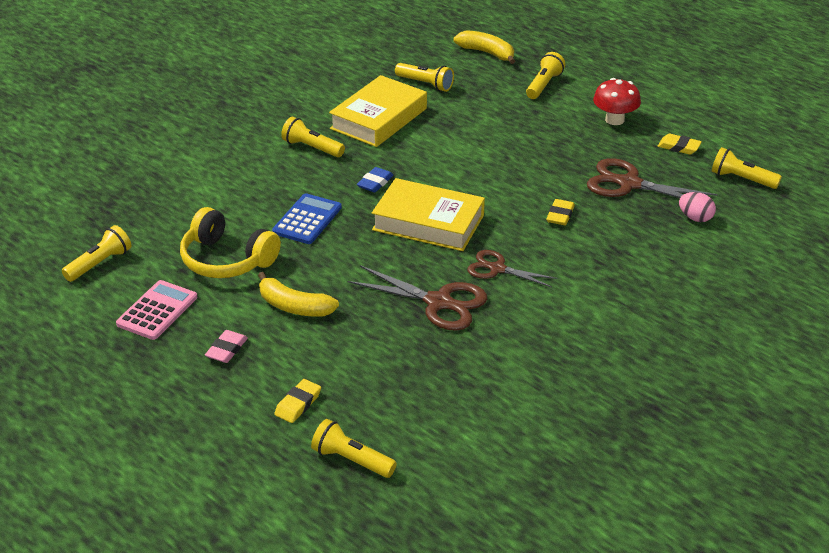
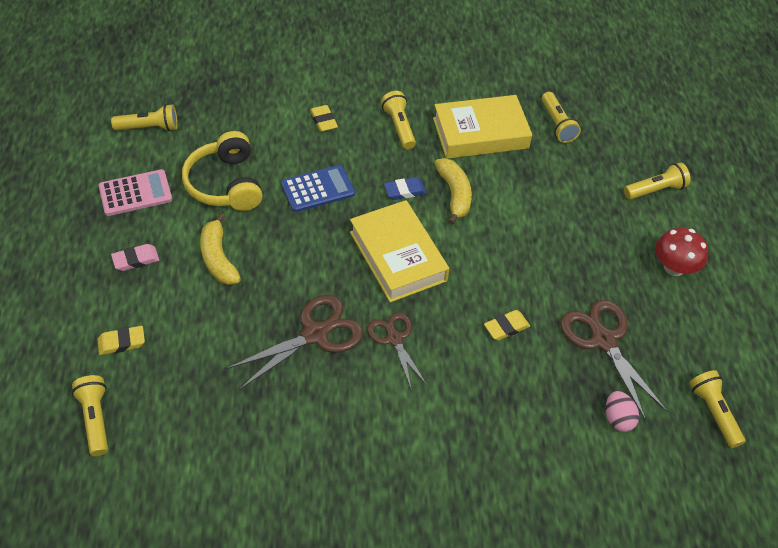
camera: 40 degrees right, 15 degrees up
(438, 302) = (315, 334): brown scissors -> brown scissors turned 105 degrees counterclockwise
(487, 53) = (646, 126): yellow banana -> yellow banana (454, 194)
(679, 147) = (697, 336): yellow eraser -> yellow eraser (323, 121)

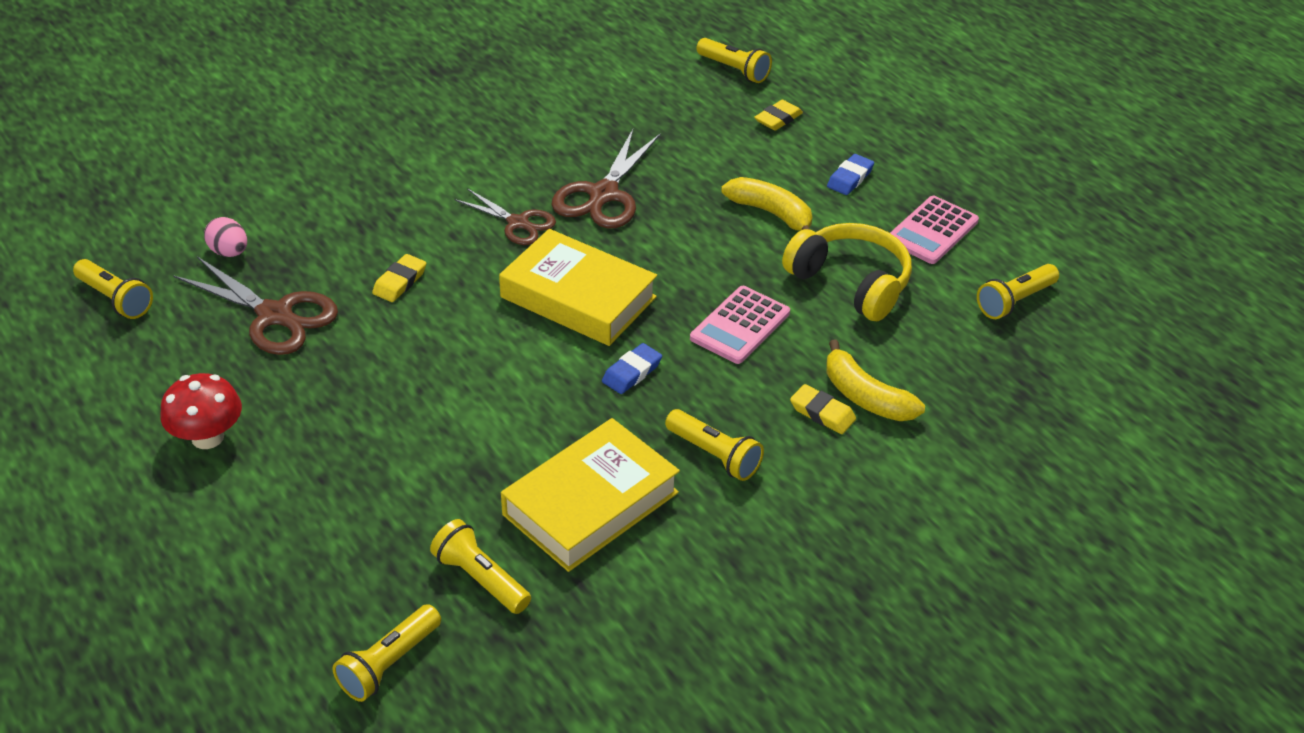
camera: 150 degrees right, 10 degrees down
(136, 260) = (850, 178): pink eraser -> blue eraser
(318, 189) = (740, 326): blue calculator -> pink calculator
(454, 194) = (564, 398): yellow banana -> yellow banana (865, 397)
(655, 190) = (270, 540): yellow flashlight -> yellow flashlight (388, 664)

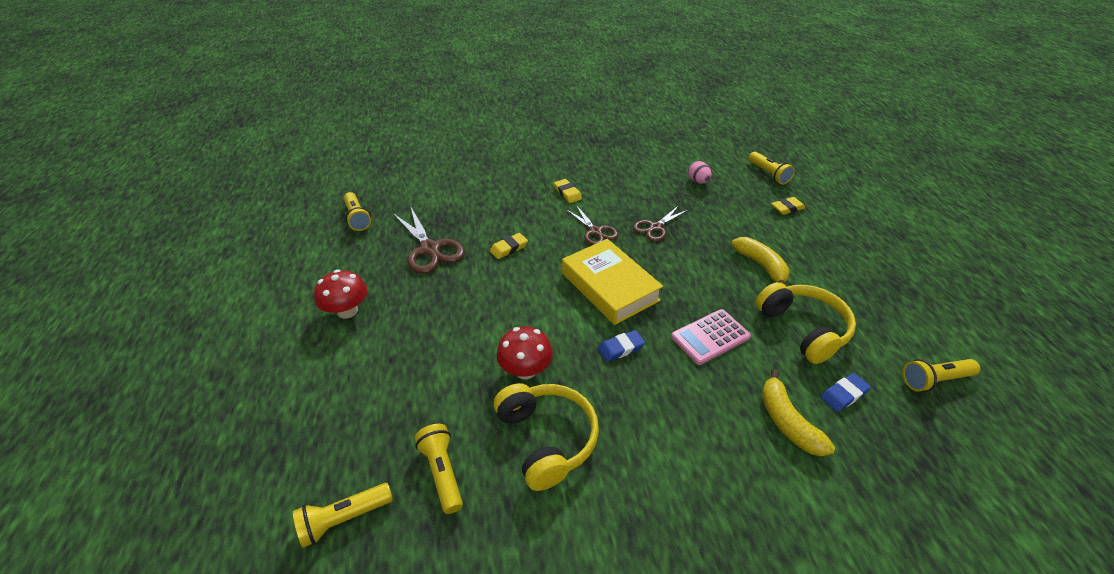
camera: 25 degrees right, 0 degrees up
(229, 252) = (429, 208): pink egg -> pink egg (698, 181)
(519, 435) = (525, 370): none -> red mushroom
(591, 503) = (547, 439): yellow book -> yellow headphones
(603, 194) = (655, 227): brown scissors -> brown scissors, size x0.64
(714, 455) = (652, 431): yellow flashlight -> none
(822, 413) = (748, 424): yellow eraser -> yellow eraser (567, 193)
(850, 178) = (825, 256): blue eraser -> blue eraser (843, 394)
(932, 231) = (877, 308): pink calculator -> none

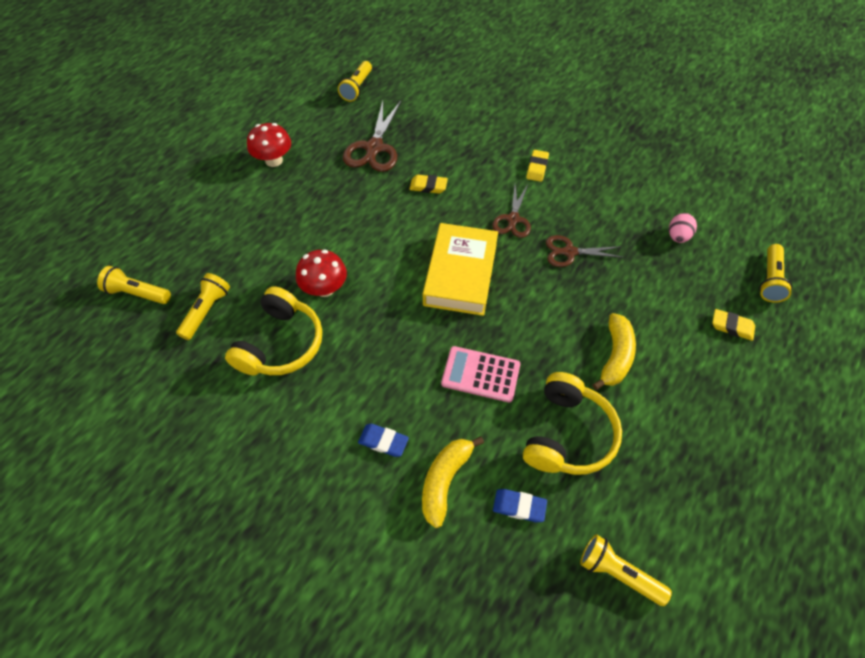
camera: 45 degrees right, 15 degrees up
(621, 348) = (404, 326): blue eraser -> blue eraser (383, 441)

